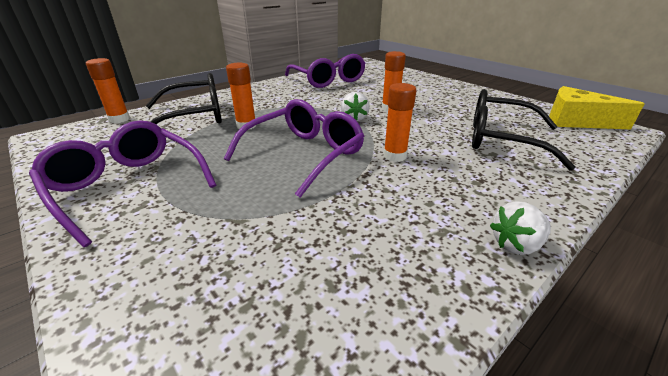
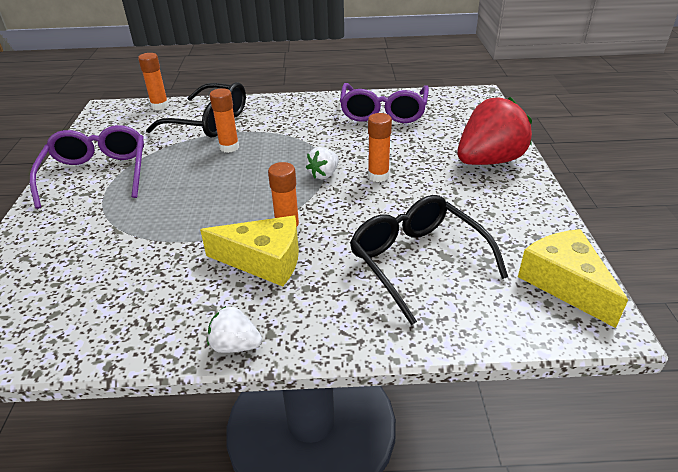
camera: 40 degrees right, 5 degrees up
(304, 154) = (226, 196): purple glasses -> none
(417, 180) = (264, 261): none -> yellow cheese
(433, 86) = (489, 161): none -> red strawberry

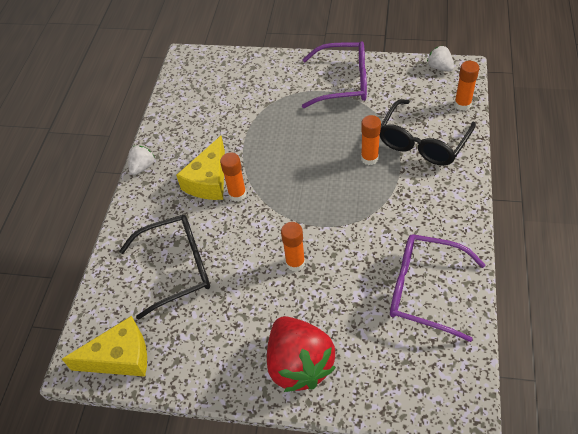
camera: 105 degrees right, 15 degrees up
(324, 174) = (308, 223): white strawberry -> white strawberry (439, 67)

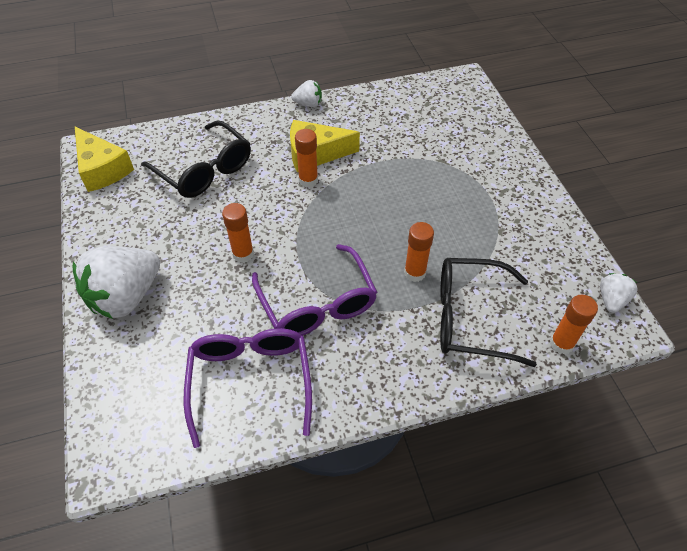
camera: 60 degrees right, 0 degrees up
(299, 364) = (126, 297): red strawberry -> white strawberry
(343, 82) = (517, 213): purple glasses -> purple glasses (317, 304)

